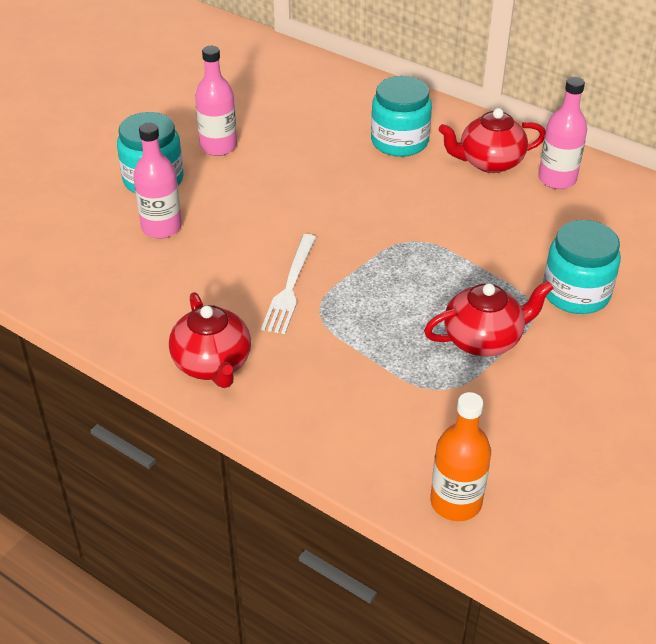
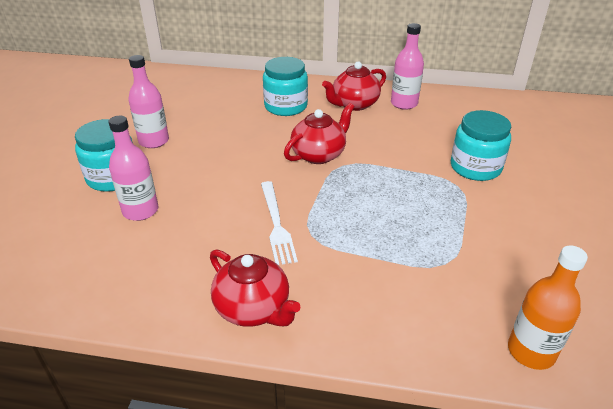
camera: 25 degrees left, 5 degrees down
(484, 339) = (444, 216): red teapot -> red teapot (319, 154)

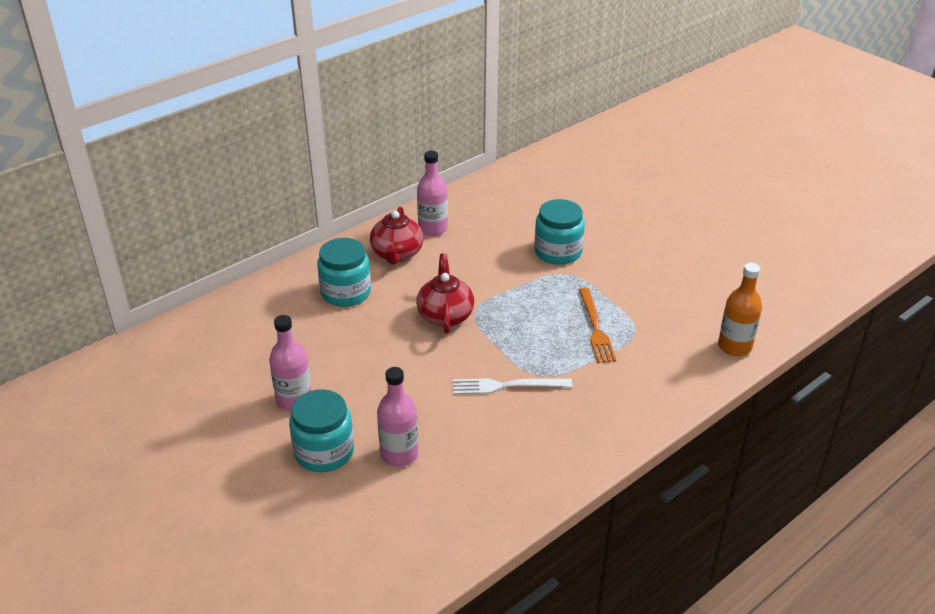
camera: 50 degrees left, 0 degrees up
(253, 308) = (584, 443): red teapot -> none
(276, 224) = (507, 386): white fork -> white fork turned 150 degrees clockwise
(414, 236) = (595, 328): none -> orange fork

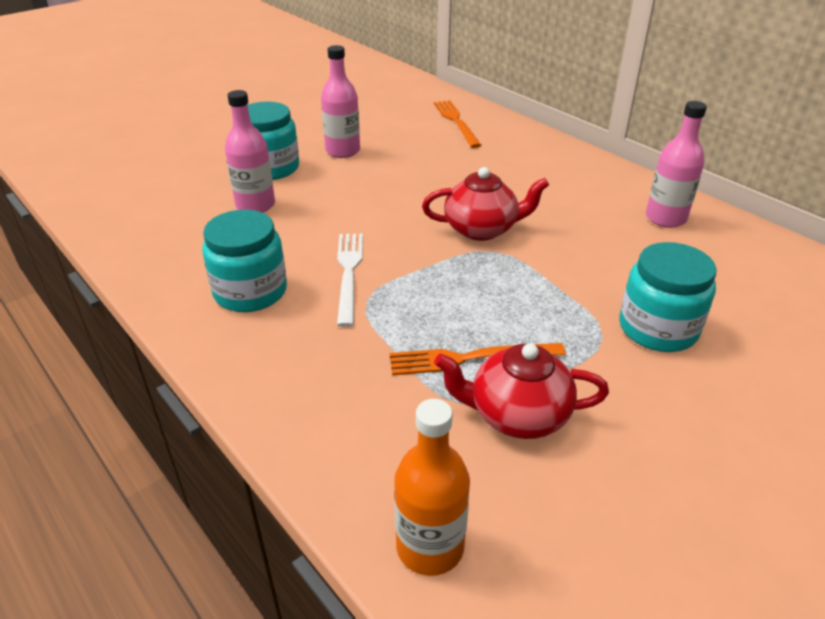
camera: 90 degrees right, 0 degrees up
(244, 322) = (456, 122): none -> orange fork
(346, 292) = (513, 167): turquoise jar -> turquoise jar (250, 291)
(397, 254) = (597, 195): red teapot -> red teapot (517, 415)

